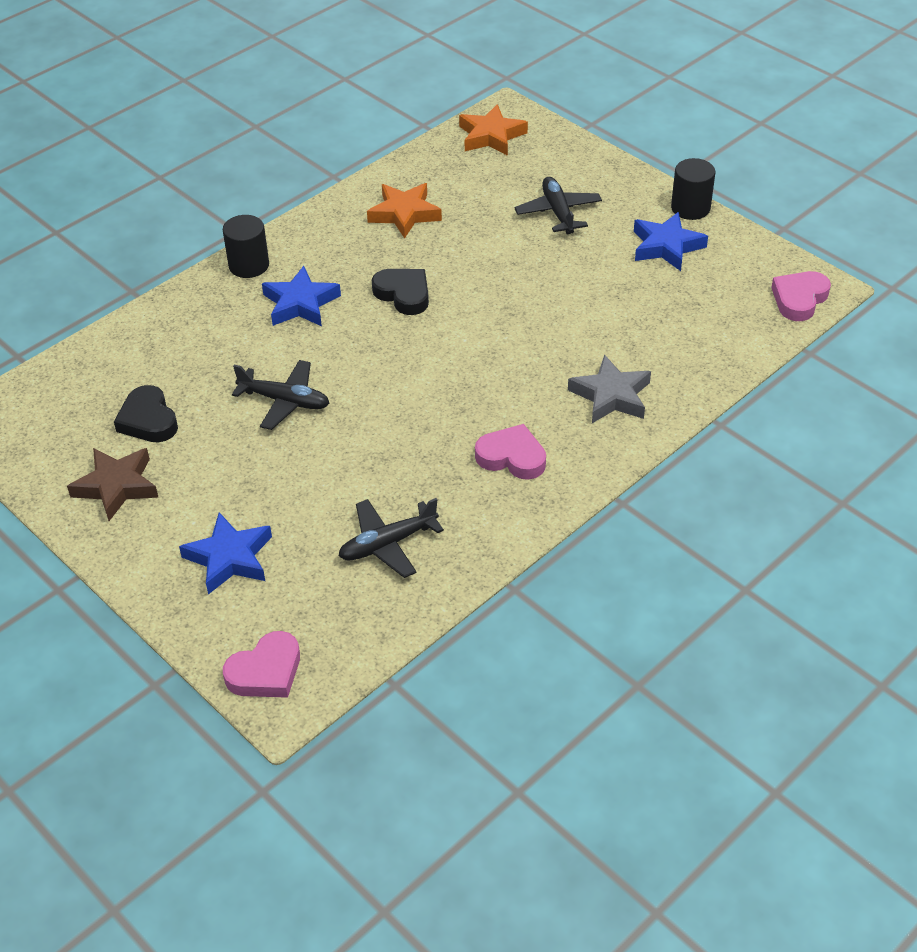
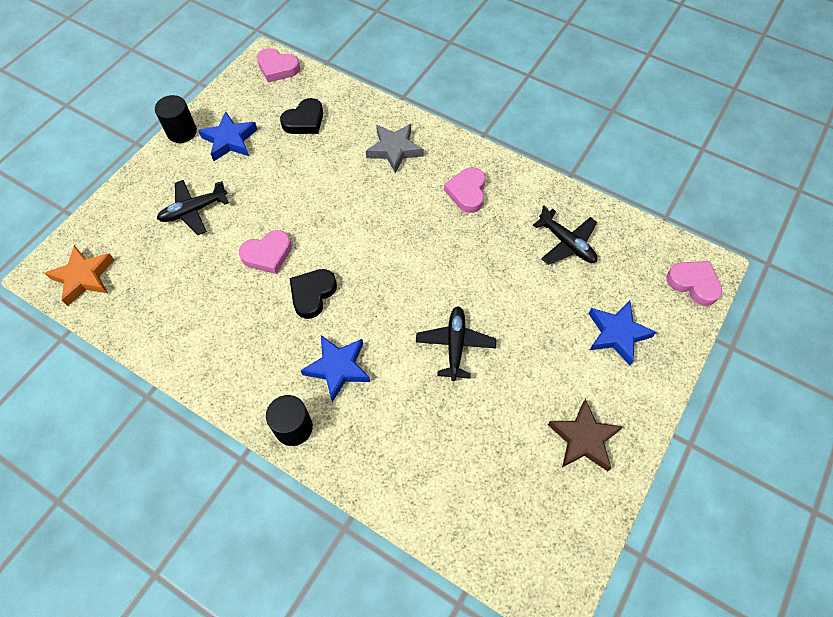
camera: 105 degrees left, 15 degrees up
(148, 420) = (506, 442): black heart -> black heart (304, 121)
(404, 214) = (205, 319): orange star -> none
(473, 264) = (267, 254): none -> pink heart

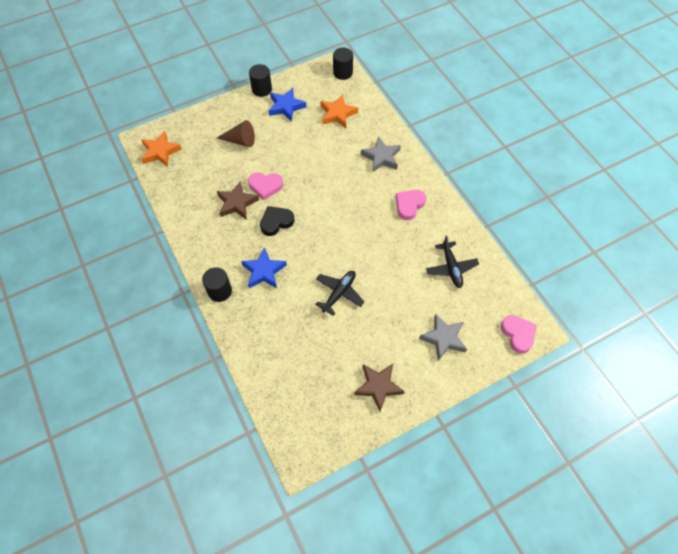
camera: 30 degrees right, 0 degrees up
(194, 210) = (240, 140): black plane -> brown cone
(242, 295) = (237, 203): none -> brown star
(277, 68) = (342, 72): pink heart -> black cylinder
(304, 121) = (338, 114): black heart -> orange star
(617, 334) = (443, 338): blue star -> grey star

